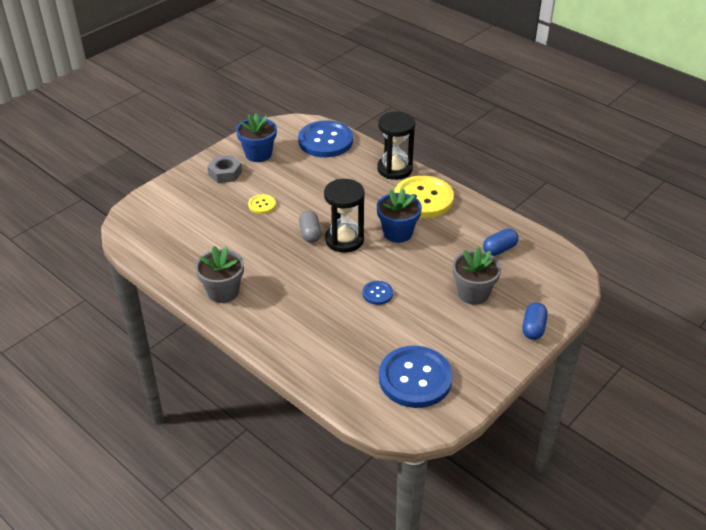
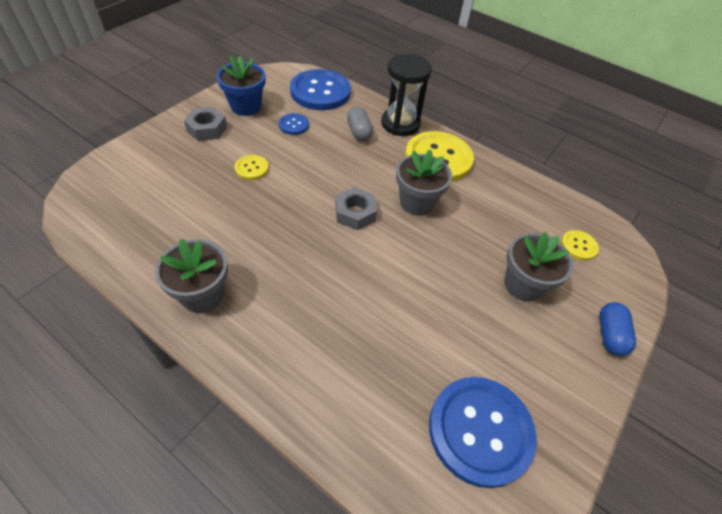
camera: 10 degrees left, 10 degrees up
(310, 234) = (313, 205): grey capsule -> grey capsule (359, 132)
(344, 240) = (355, 213): black hourglass -> grey nut
(377, 293) = (406, 289): blue button -> blue button (294, 125)
(397, 233) = (417, 202): blue flower pot -> grey flower pot
(499, 249) = (538, 222): blue capsule -> none
(529, 268) = (578, 246): none -> yellow button

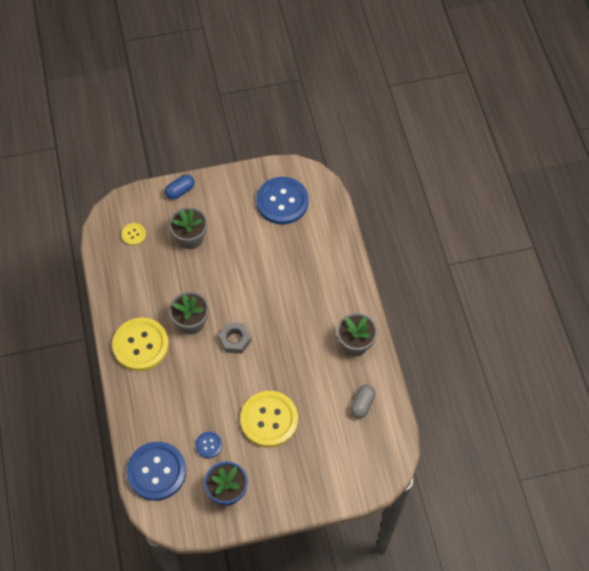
camera: 135 degrees left, 10 degrees up
(207, 129) = (273, 482): grey nut -> none
(252, 168) = (269, 420): yellow button -> yellow button, size x2.17
(359, 132) = (169, 406): grey capsule -> grey capsule (362, 404)
(400, 124) = (131, 394): black hourglass -> none

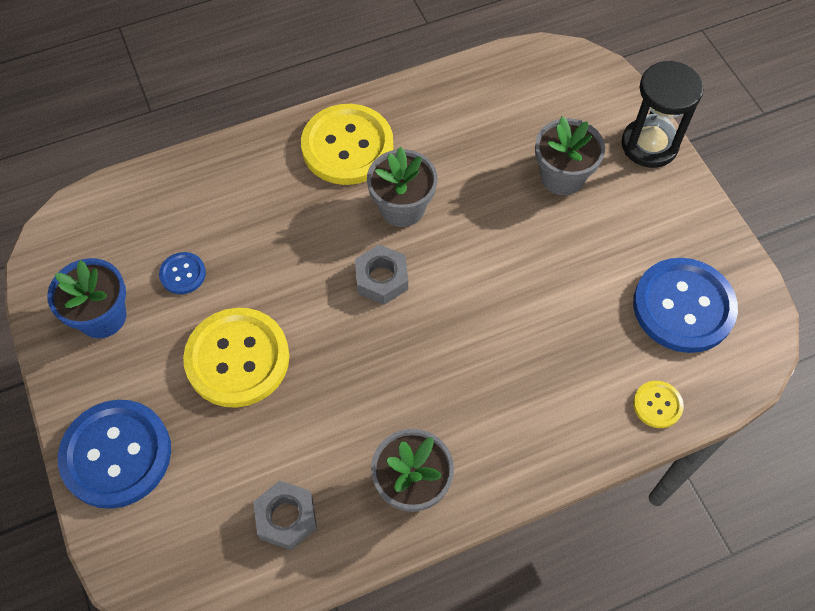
camera: 80 degrees right, 0 degrees up
(133, 234) = (544, 97): yellow button -> yellow button (657, 405)
(156, 471) = (132, 210): blue button -> blue button (116, 454)
(180, 191) = (649, 145): blue capsule -> black hourglass
(362, 404) = (286, 518): grey capsule -> grey nut

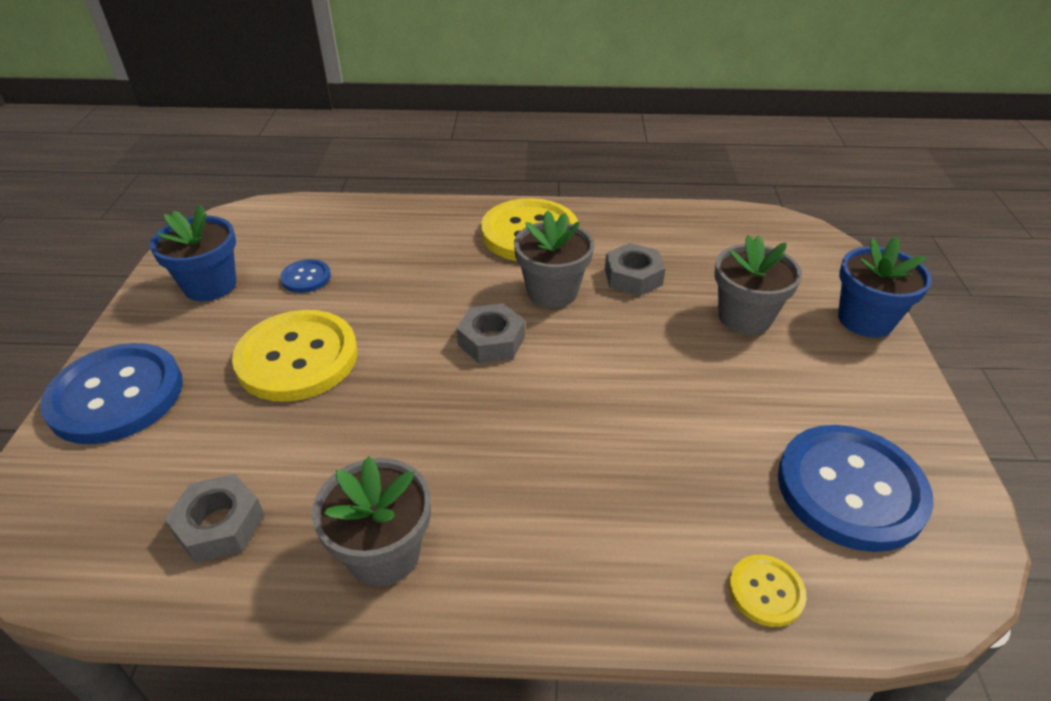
camera: 25 degrees right, 20 degrees down
(459, 166) = (633, 277): none -> grey nut
(649, 145) = (865, 320): black hourglass -> blue flower pot

